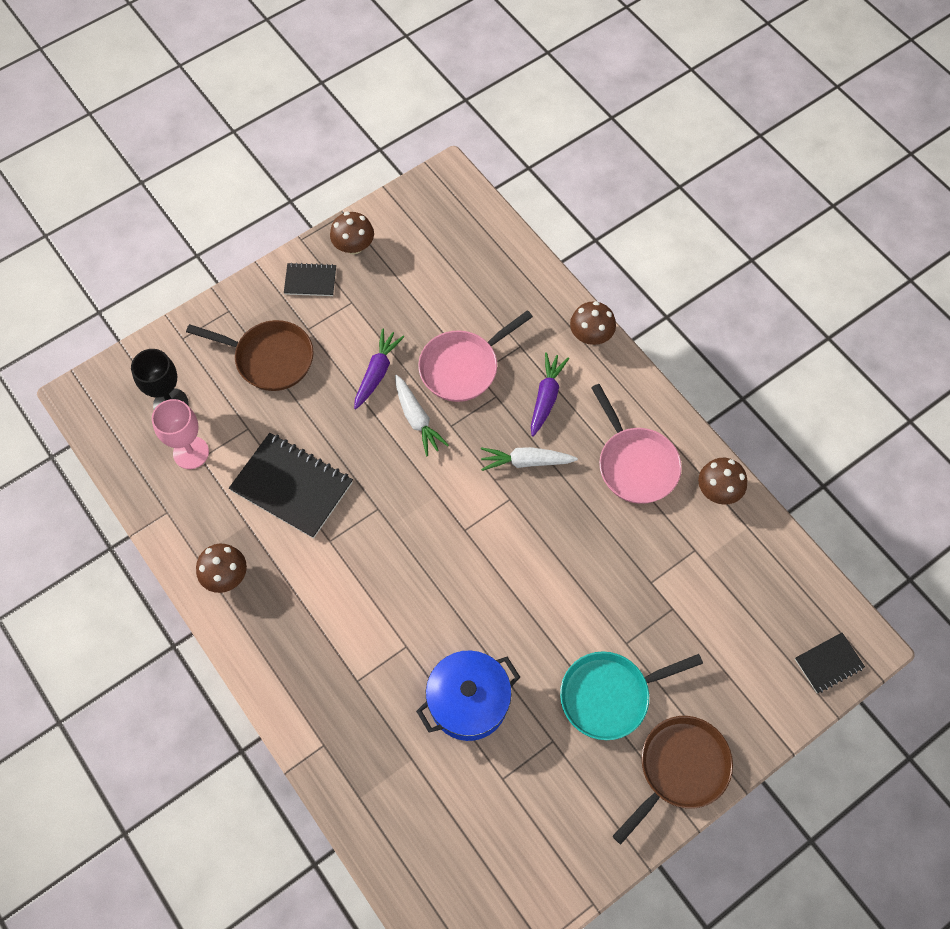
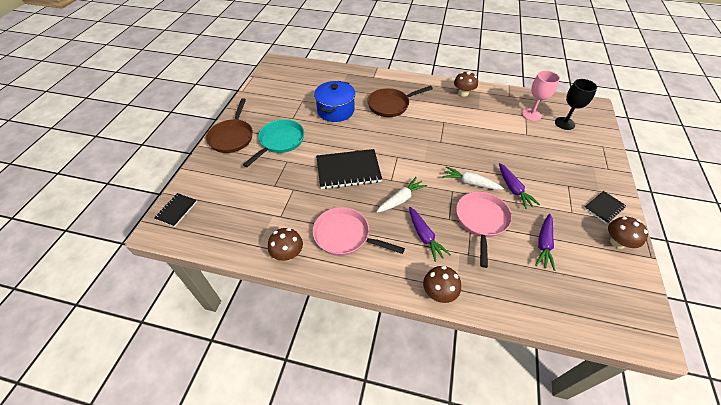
camera: 140 degrees right, 15 degrees down
(269, 358) = (561, 163): brown pan -> brown pan (391, 105)
(292, 486) = (481, 128): black notebook -> black notebook (348, 170)
(430, 298) = (543, 244): none -> purple carrot

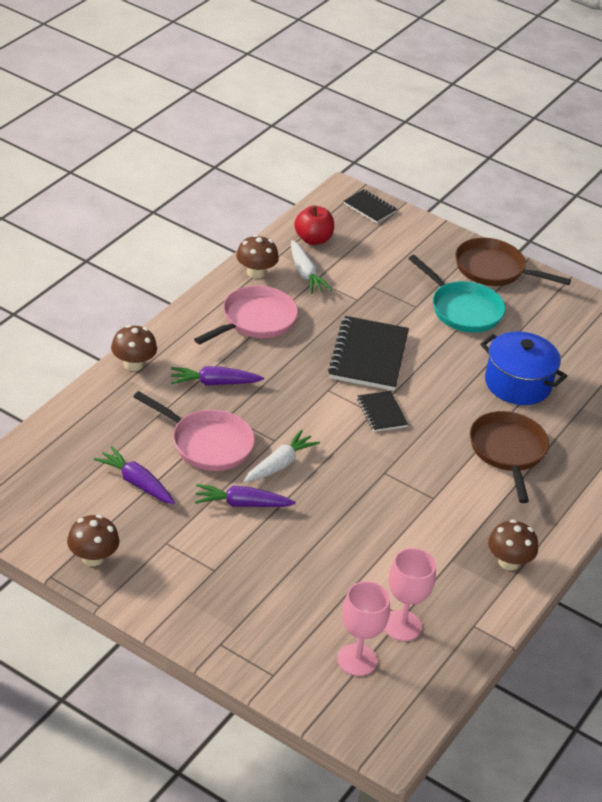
camera: 105 degrees right, 10 degrees down
(230, 232) = (313, 239): none -> red apple
(401, 199) = (287, 386): white carrot -> white carrot (305, 274)
(564, 123) = (357, 660): black goblet -> pink goblet
(603, 207) = (153, 583): black notebook -> black notebook (381, 413)

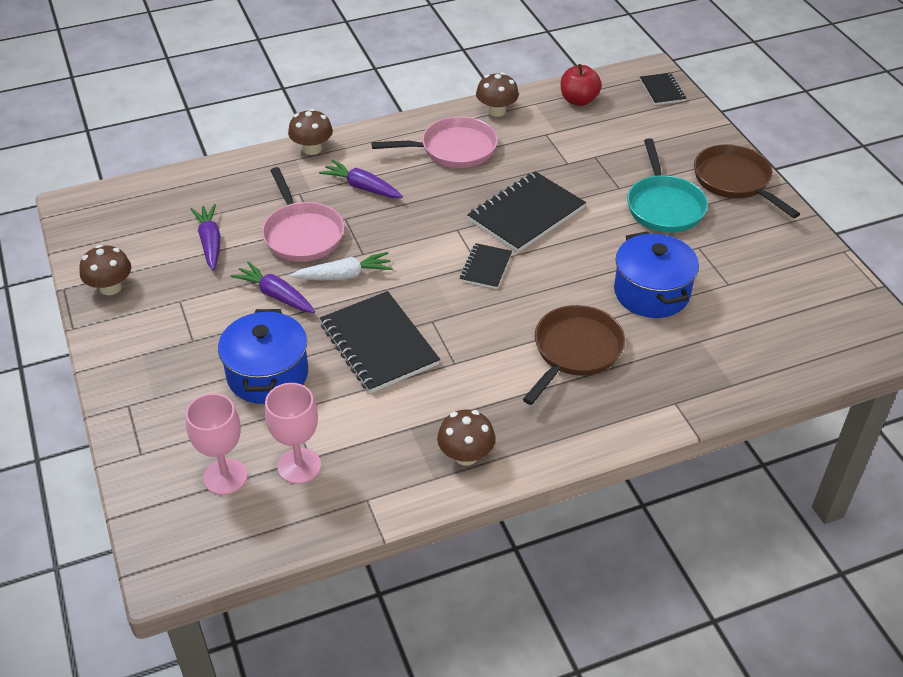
camera: 40 degrees right, 5 degrees up
(305, 274) = (541, 126): white carrot -> none
(305, 569) = (267, 374): none -> blue pot
(364, 508) = (379, 344): none -> black notebook

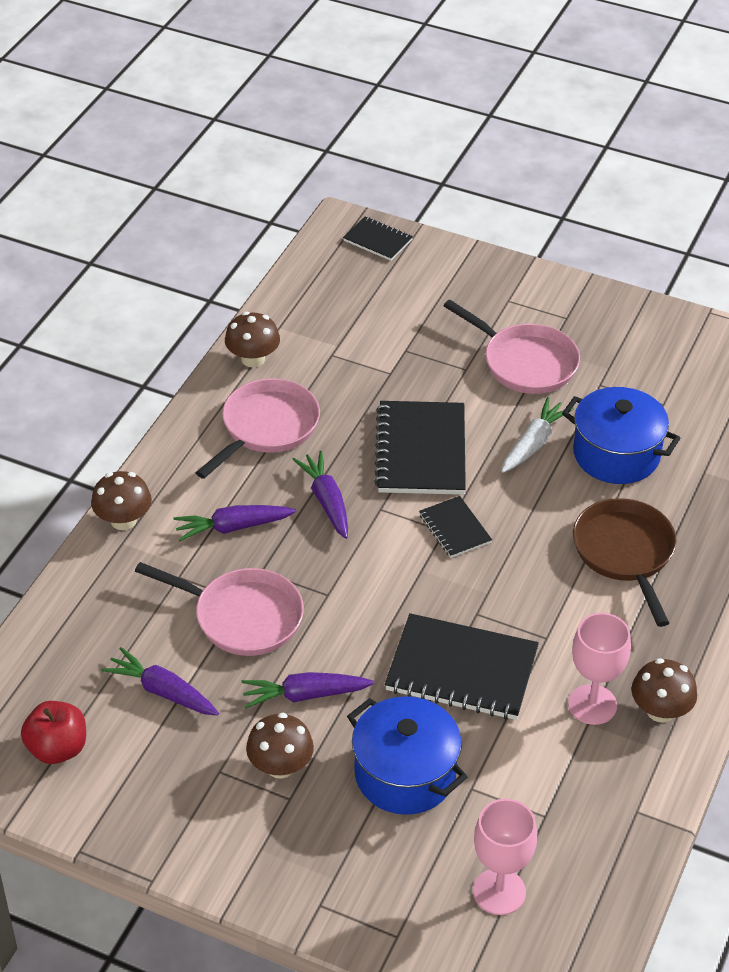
camera: 45 degrees left, 0 degrees up
(110, 287) = (128, 812): brown mushroom -> brown mushroom (280, 766)
(299, 466) = (546, 830): pink goblet -> pink goblet (592, 705)
(344, 275) = (341, 628): white carrot -> white carrot (534, 443)
(432, 206) = (326, 501): none -> purple carrot
(578, 100) = (315, 298): red apple -> red apple (57, 749)
(664, 206) = (525, 362): turquoise pan -> pink pan
(735, 181) = (552, 299): brown pan -> none

